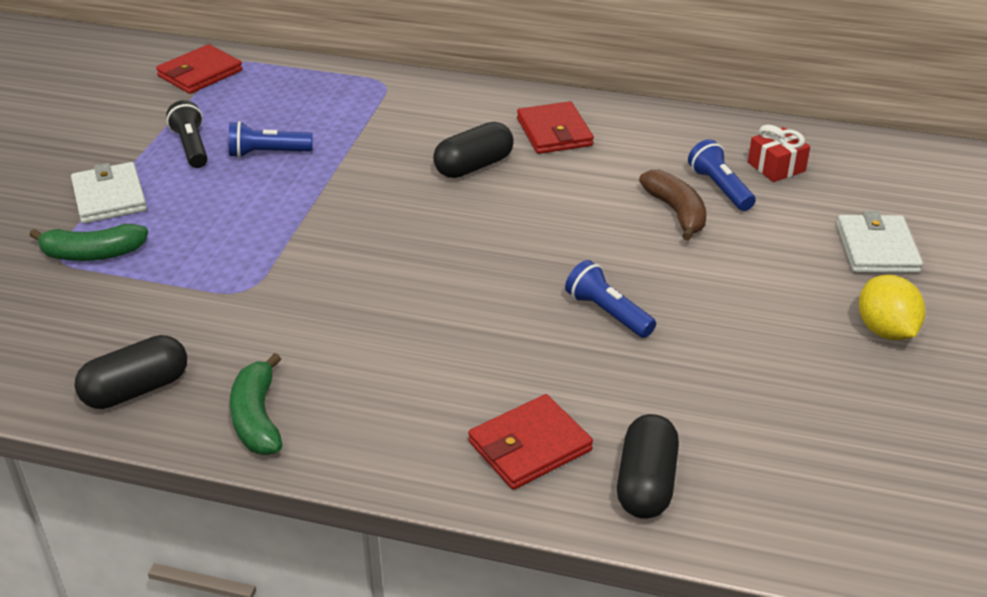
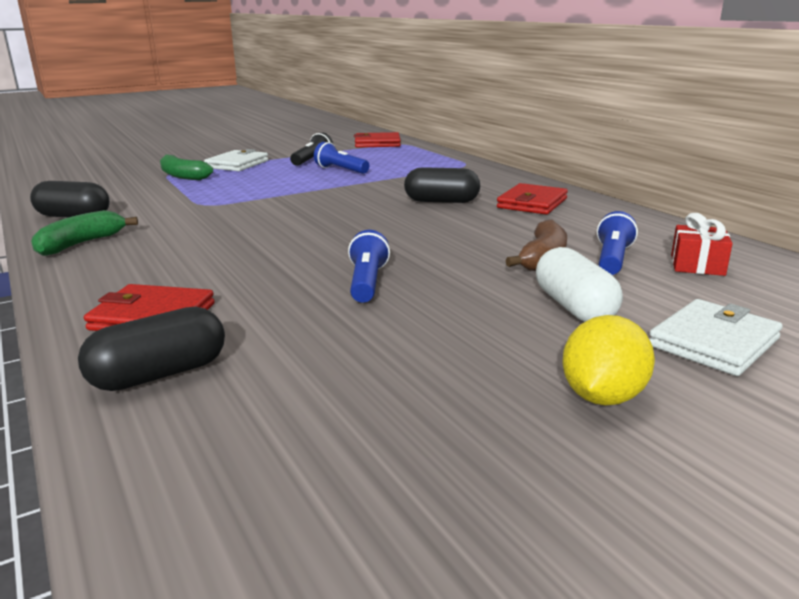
camera: 45 degrees right, 15 degrees down
(770, 259) = (574, 307): none -> white capsule

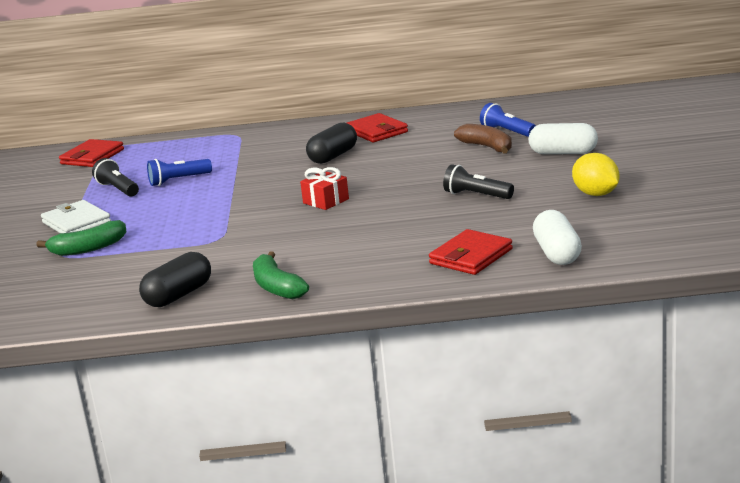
camera: 60 degrees left, 0 degrees up
(160, 374) = (557, 253): black capsule -> white capsule
(367, 283) = (476, 195): blue flashlight -> black flashlight
(602, 396) = (656, 165): yellow lemon -> yellow lemon (596, 194)
(697, 265) = (537, 116): red gift -> red gift (326, 201)
(714, 342) = (626, 135): white wallet -> none

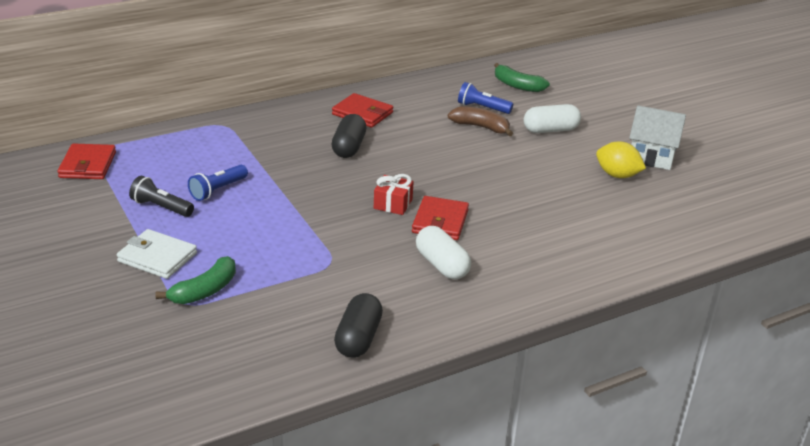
camera: 30 degrees left, 10 degrees up
(277, 287) = (443, 314): green banana -> green banana (517, 85)
(471, 256) = (579, 256): red wallet -> red wallet (440, 221)
(476, 195) = (522, 185): black flashlight -> none
(557, 253) = (644, 244): white capsule -> white capsule (442, 265)
(657, 181) = (651, 156): none -> white house

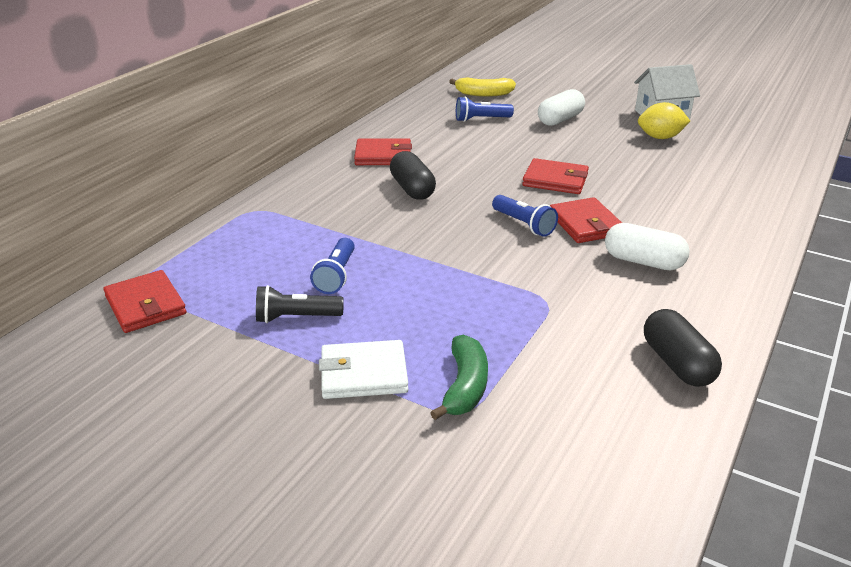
camera: 30 degrees left, 0 degrees up
(393, 204) = (524, 224): red gift -> blue flashlight
(468, 179) = (555, 180): none -> red wallet
(481, 127) = (502, 135): brown banana -> none
(517, 85) = (483, 94): green banana -> yellow banana

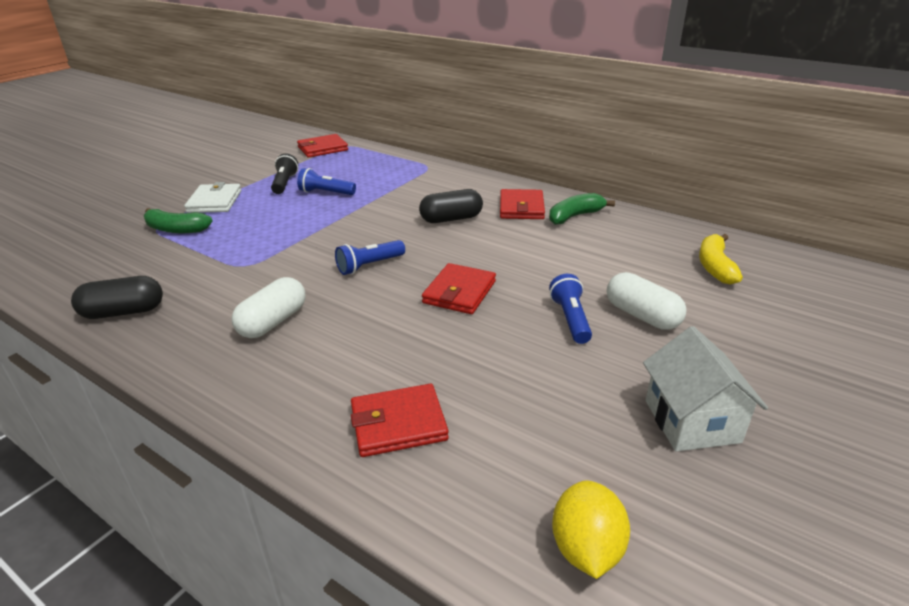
camera: 95 degrees right, 0 degrees up
(402, 134) = (575, 216): none -> green banana
(481, 119) = (626, 260): blue flashlight -> blue flashlight (570, 319)
(585, 224) = (358, 298): red wallet -> red wallet (398, 423)
(660, 137) = (594, 399): yellow lemon -> yellow lemon (586, 548)

